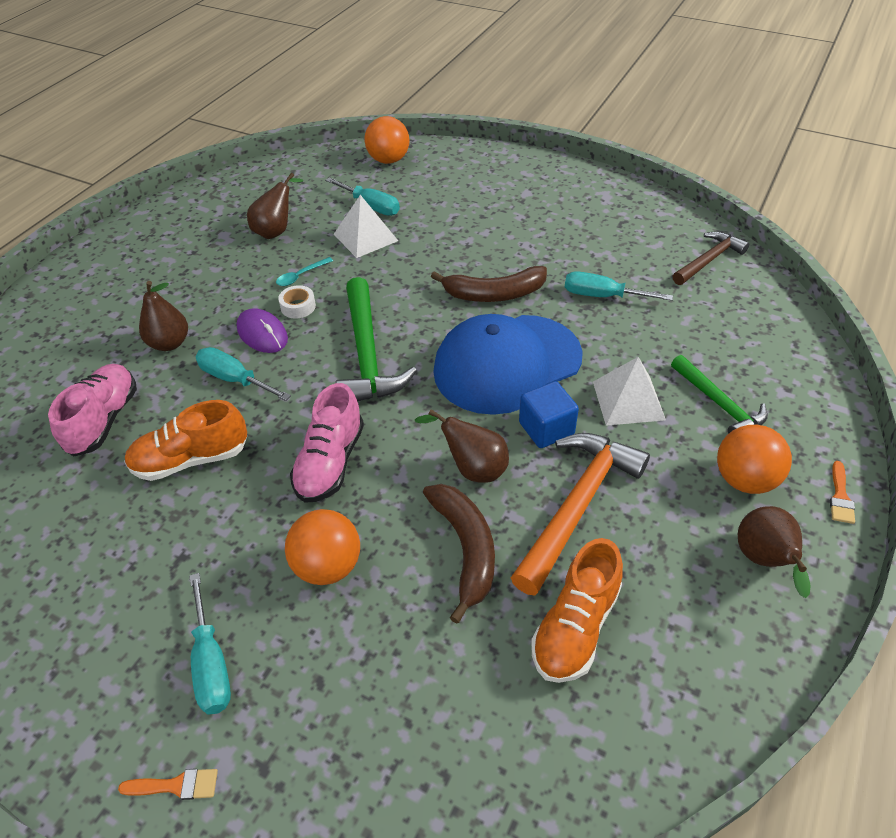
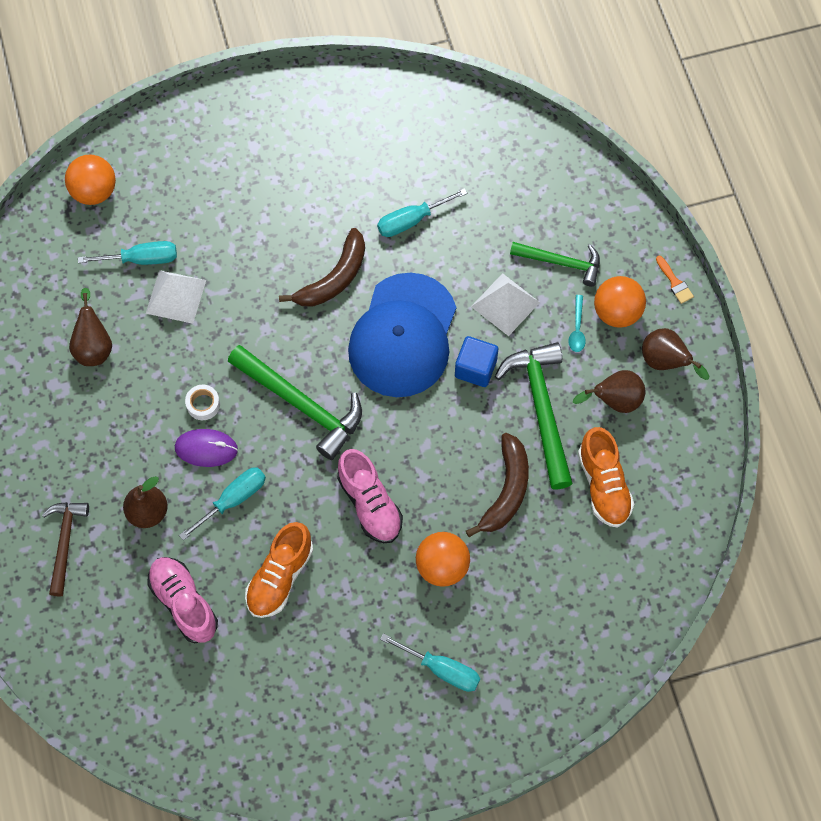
camera: 45 degrees left, 20 degrees up
(176, 785) = (493, 732): orange brush -> none
(234, 379) = (233, 500): turquoise screwdriver -> turquoise screwdriver turned 150 degrees clockwise
(301, 276) = (170, 375): turquoise spoon -> turquoise spoon (577, 329)
(465, 549) = (506, 490): brown banana -> brown banana turned 75 degrees clockwise
(472, 468) = (459, 434): brown pear -> brown pear (614, 401)
(577, 506) = (541, 409): orange hammer -> green hammer
(709, 260) = (454, 124): brown hammer -> brown hammer (65, 542)

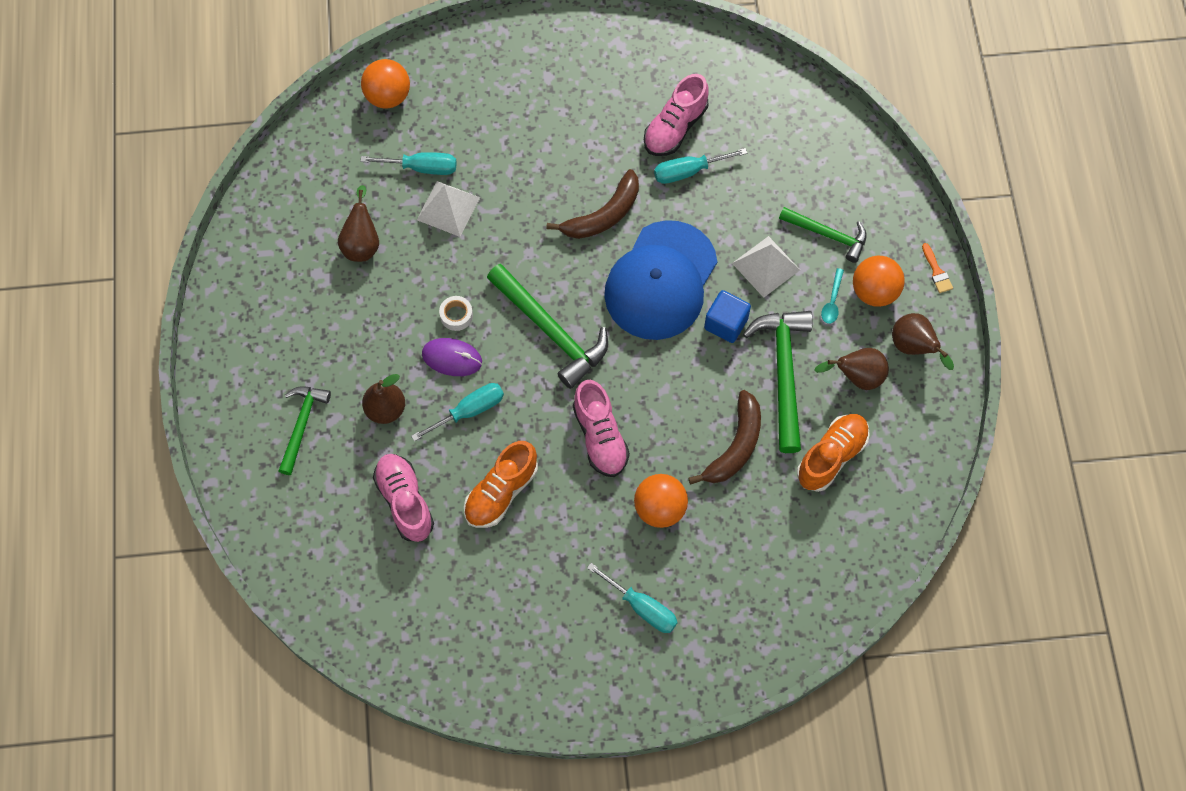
camera: 10 degrees right, 0 degrees up
(65, 542) = (302, 425): brown hammer -> green hammer
(390, 178) = (675, 127): none -> pink shoe
(603, 485) = (831, 456): orange shoe -> orange shoe turned 135 degrees counterclockwise

